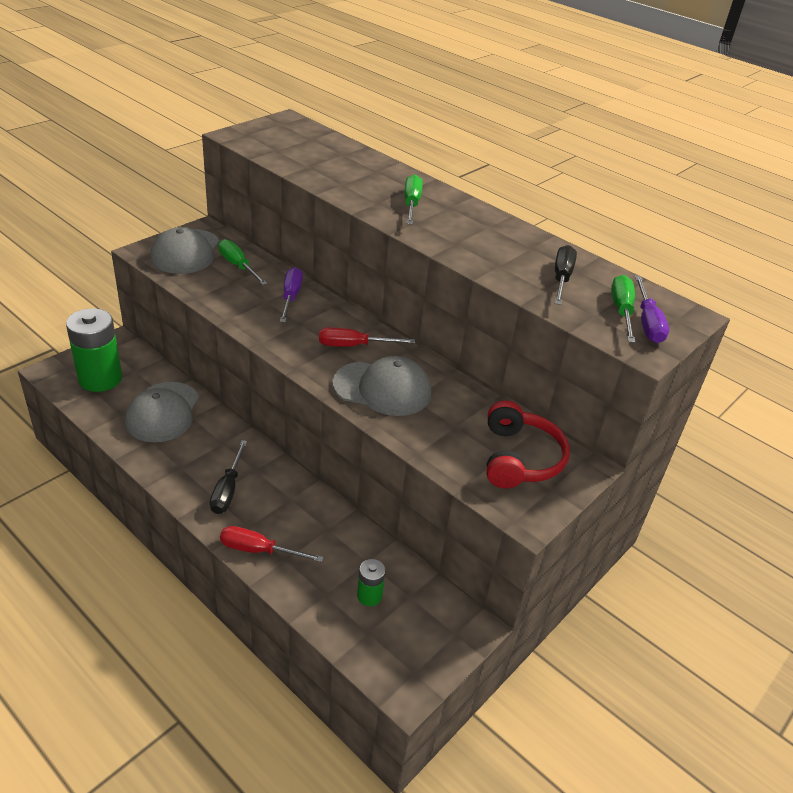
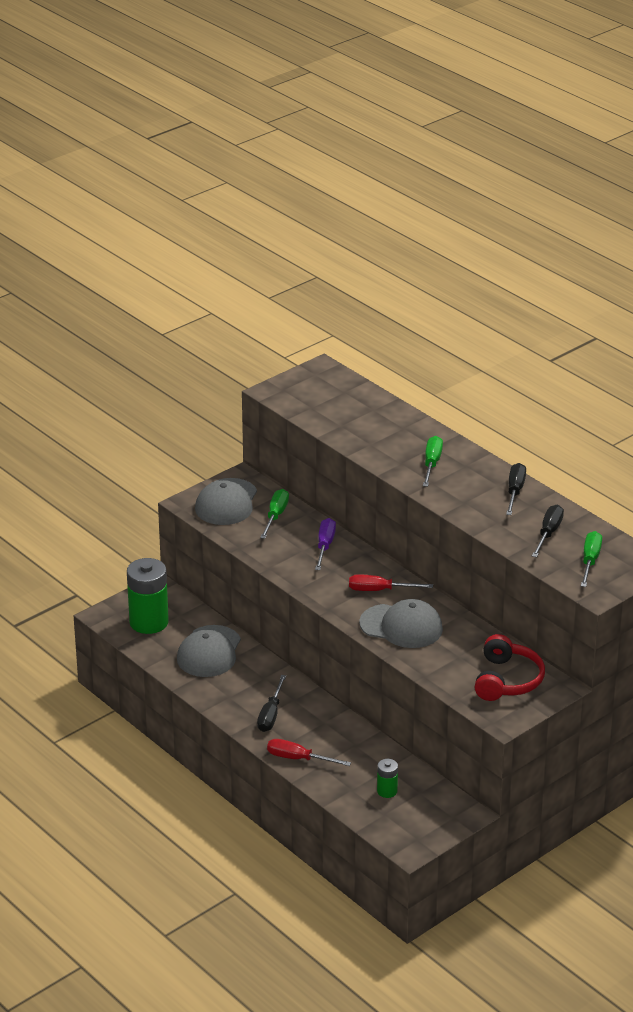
camera: 10 degrees right, 5 degrees down
(238, 266) = (275, 516): green screwdriver -> green screwdriver turned 45 degrees clockwise
(509, 233) = (515, 491): none -> black screwdriver
(647, 323) = (608, 570): purple screwdriver -> none

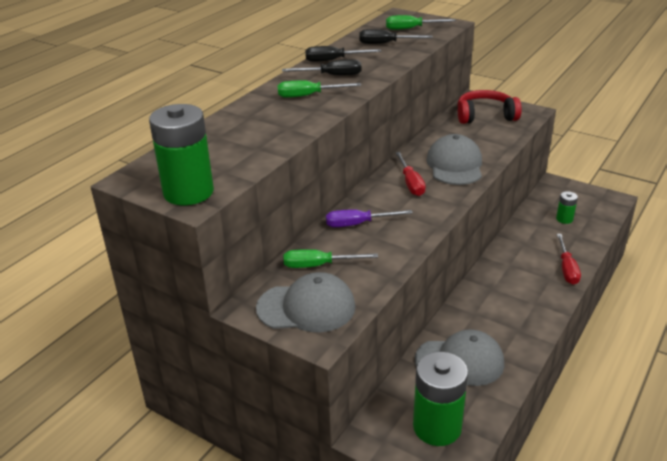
camera: 105 degrees left, 0 degrees up
(271, 715) = (524, 297): black screwdriver -> black screwdriver (332, 75)
(288, 390) = (188, 192): none -> green battery

